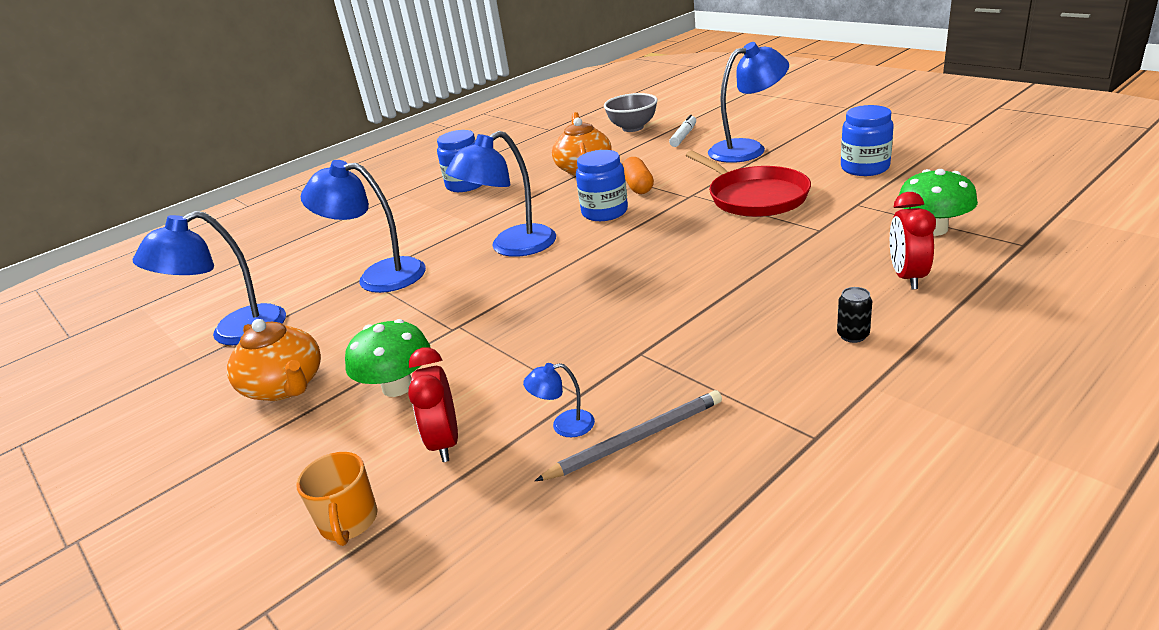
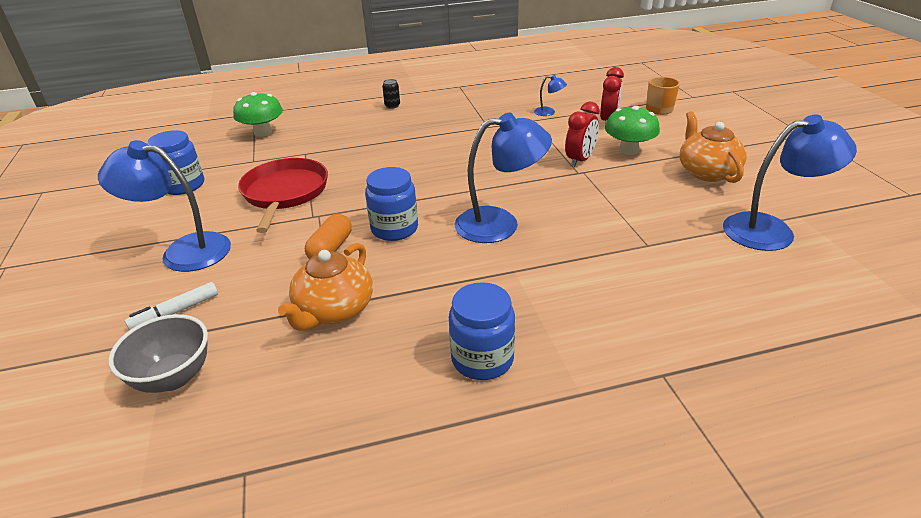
camera: 155 degrees left, 5 degrees up
(379, 276) = (632, 241): blue lamp -> none
(636, 439) = (523, 101): grey pencil -> none
(907, 277) = (326, 117): red clock -> red clock (580, 160)

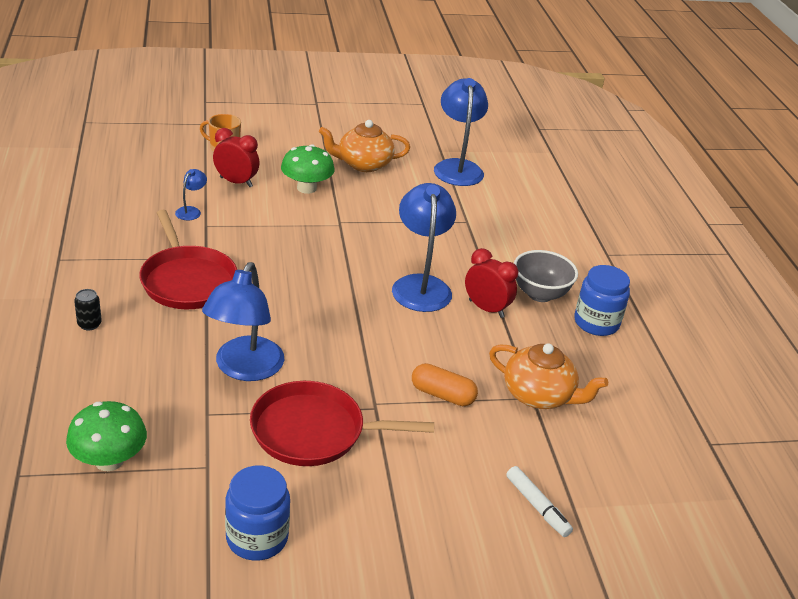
camera: 90 degrees left, 0 degrees up
(173, 377) = (624, 495): grey bowl -> grey bowl (540, 294)
(183, 251) = (428, 515): blue lamp -> blue lamp (244, 369)
(394, 229) = (415, 349): blue jar -> none
(454, 125) = (187, 281): none -> red pan
(580, 160) = (316, 218): red clock -> red clock (486, 309)

